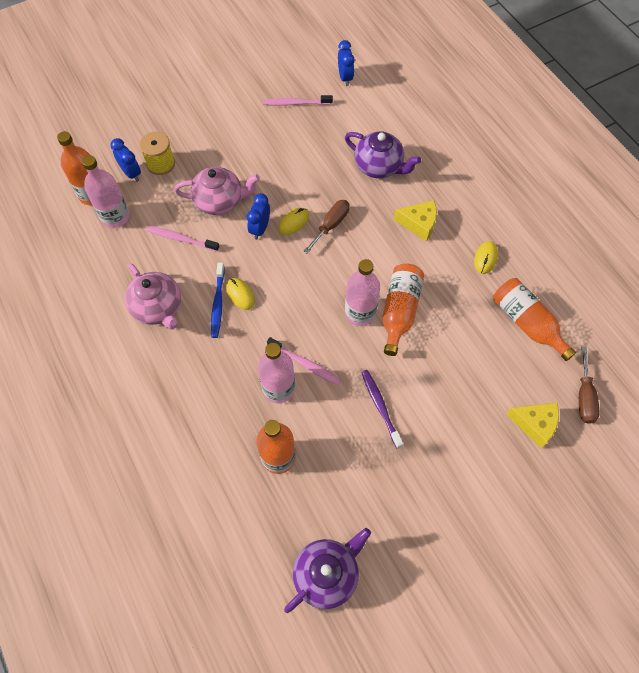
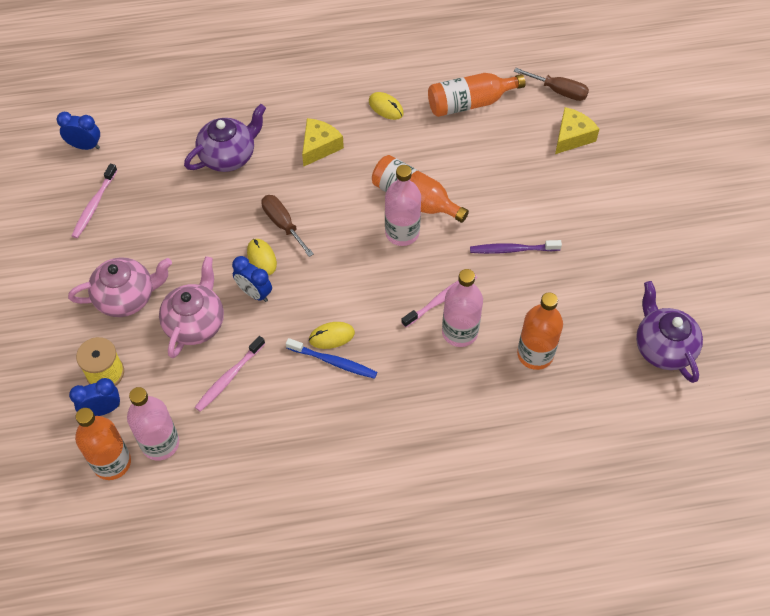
camera: 70 degrees left, 5 degrees down
(158, 308) = (312, 425): pink teapot -> pink teapot (126, 297)

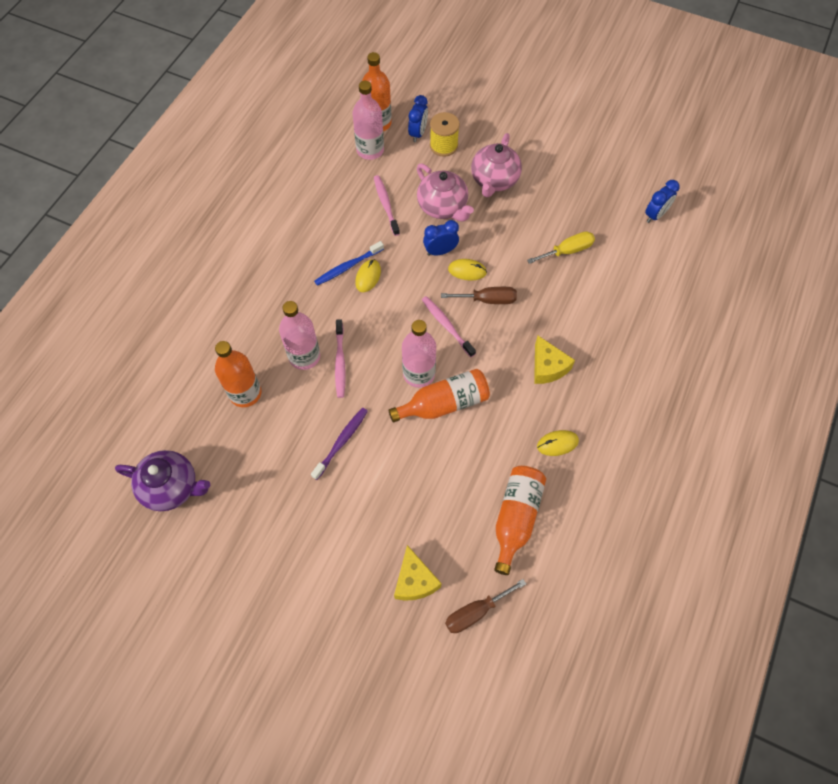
camera: 125 degrees right, 5 degrees up
(94, 205) = (591, 196): pink toothbrush -> pink toothbrush (446, 325)
(179, 192) = (567, 251): none -> yellow screwdriver
(228, 156) = (581, 299): purple teapot -> none

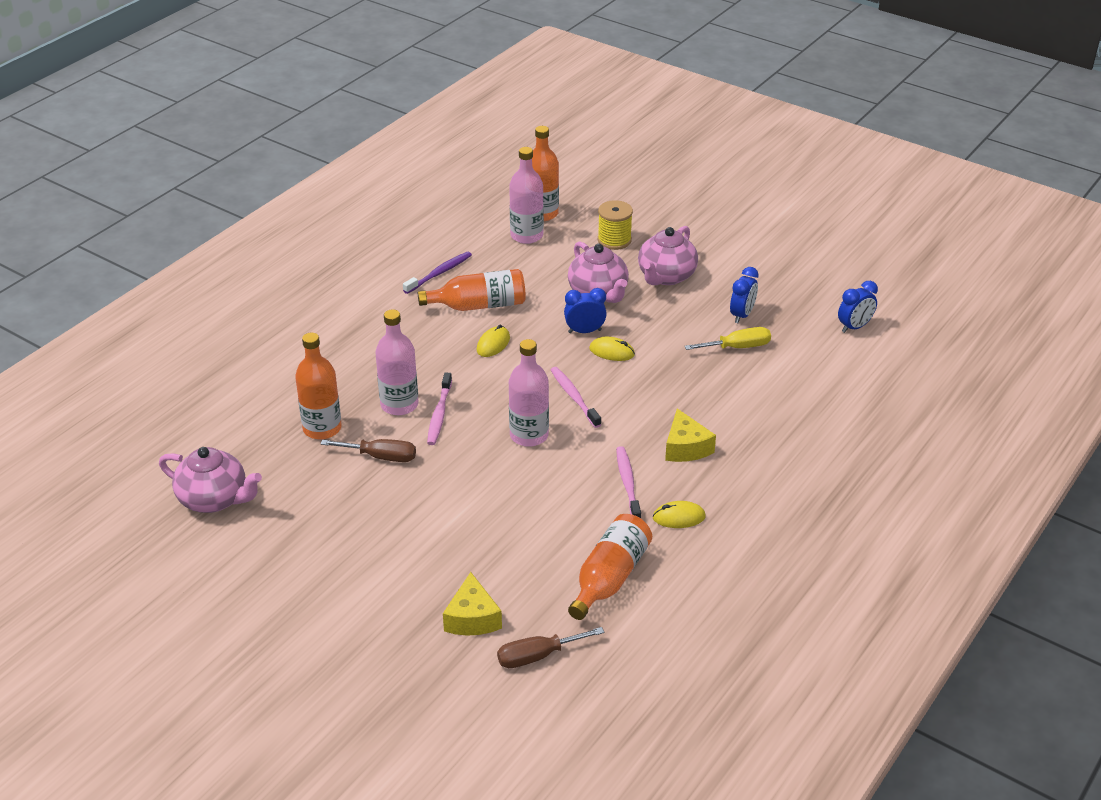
camera: 10 degrees right, 25 degrees down
(171, 487) = (214, 499): purple teapot -> pink teapot
(341, 442) = (421, 484): purple toothbrush -> purple toothbrush (439, 273)
(347, 267) = (472, 333): blue toothbrush -> none
(386, 205) = (532, 284): pink toothbrush -> pink toothbrush (628, 483)
(418, 133) = (587, 227): blue clock -> blue clock (742, 315)
(444, 404) = (551, 465): orange bottle -> orange bottle (479, 305)
(487, 300) = (629, 380): brown screwdriver -> brown screwdriver (381, 457)

